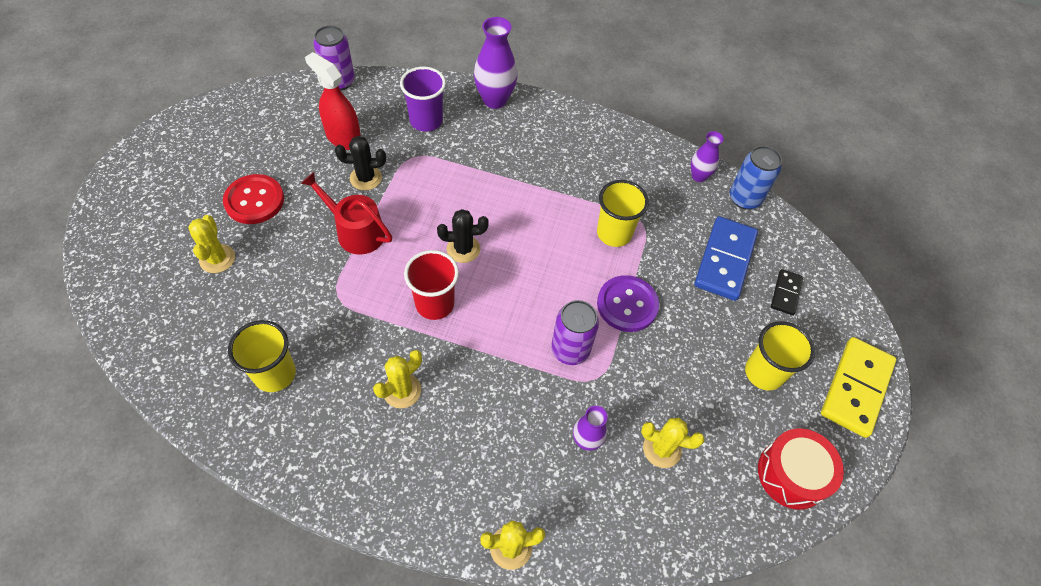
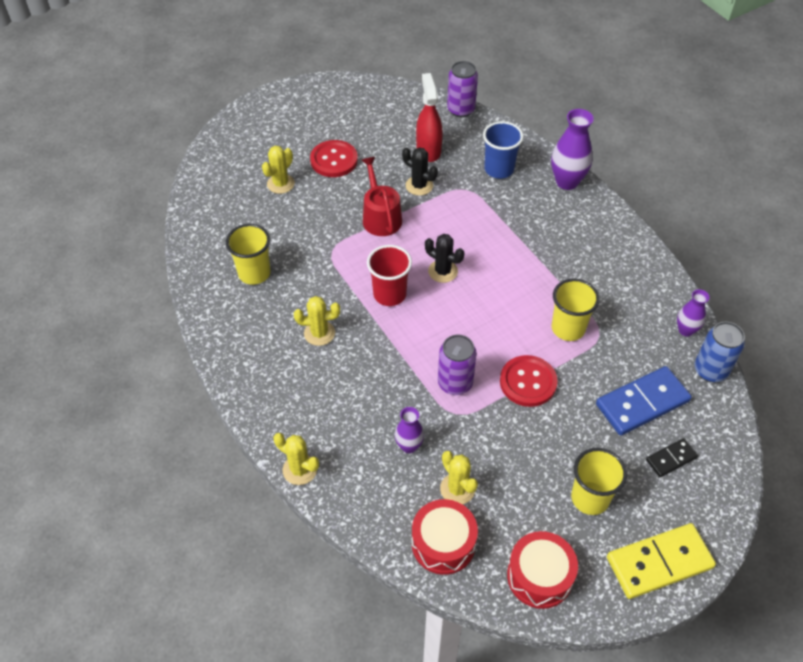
camera: 45 degrees right, 5 degrees down
(426, 121) = (499, 169): purple cup -> blue cup
(627, 305) = (528, 382): purple button -> red button
(697, 510) = (443, 543): none -> red drum

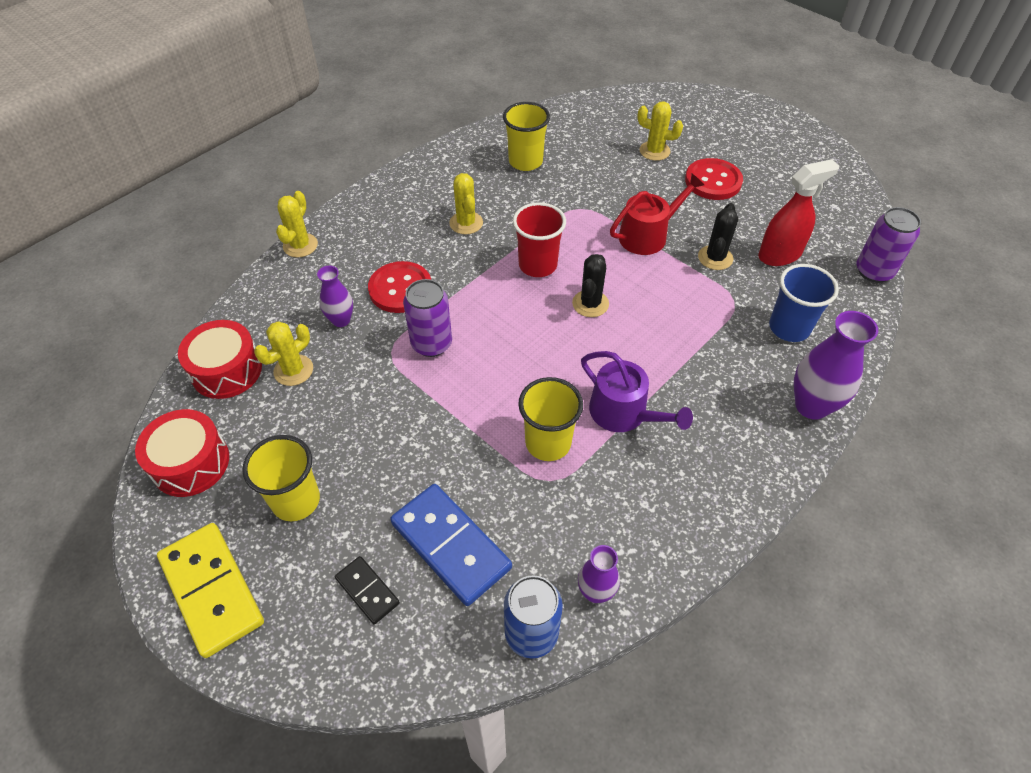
camera: 75 degrees right, 0 degrees up
(528, 382) = (451, 412): red button -> red button (400, 289)
(551, 279) = (624, 413): none -> purple watering can

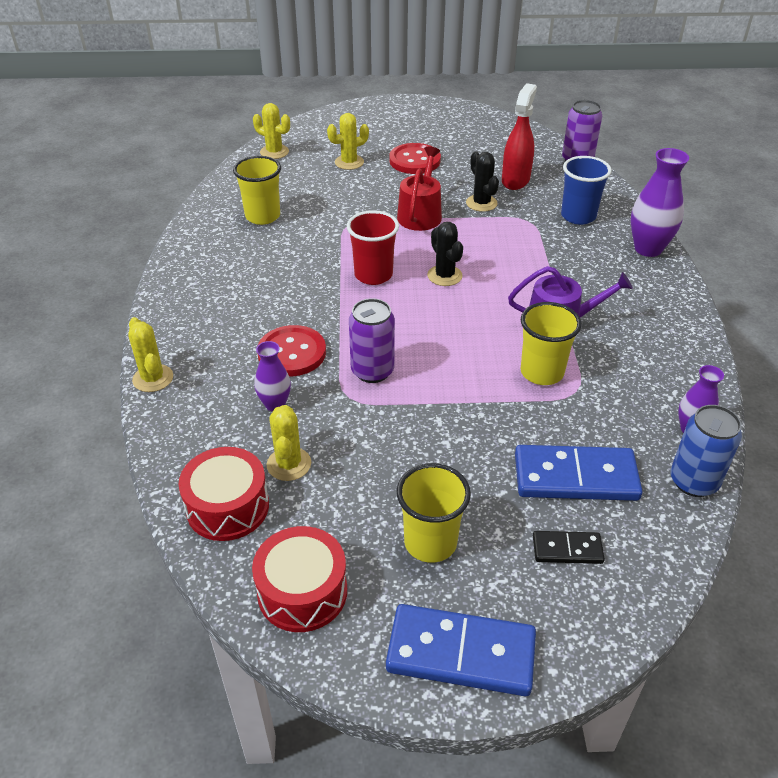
camera: 45 degrees left, 10 degrees down
(211, 590) = (461, 653): yellow domino -> blue domino
(466, 223) = (277, 280): yellow cactus -> yellow cactus (274, 152)

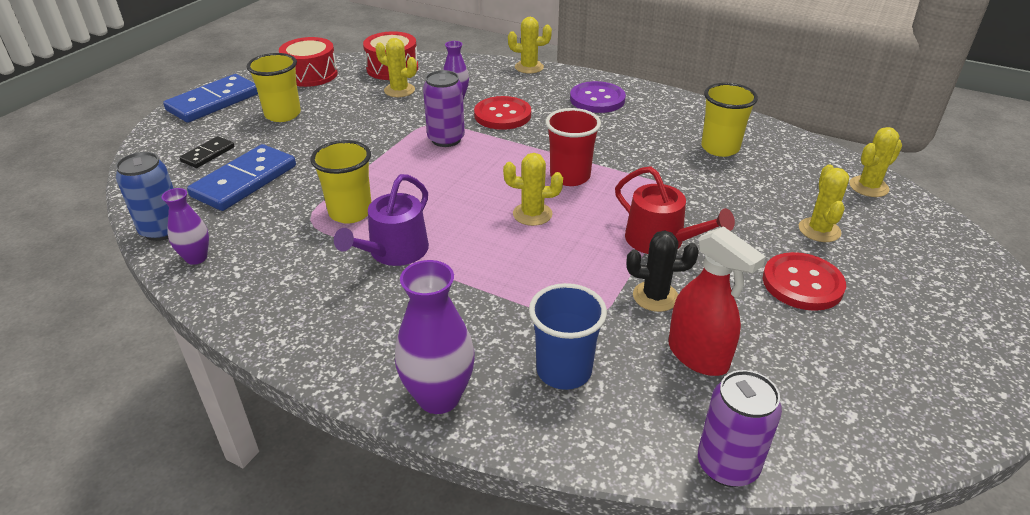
camera: 120 degrees right, 5 degrees down
(211, 302) = (597, 99): none -> purple button
(444, 276) = (532, 214): black cactus -> yellow cactus

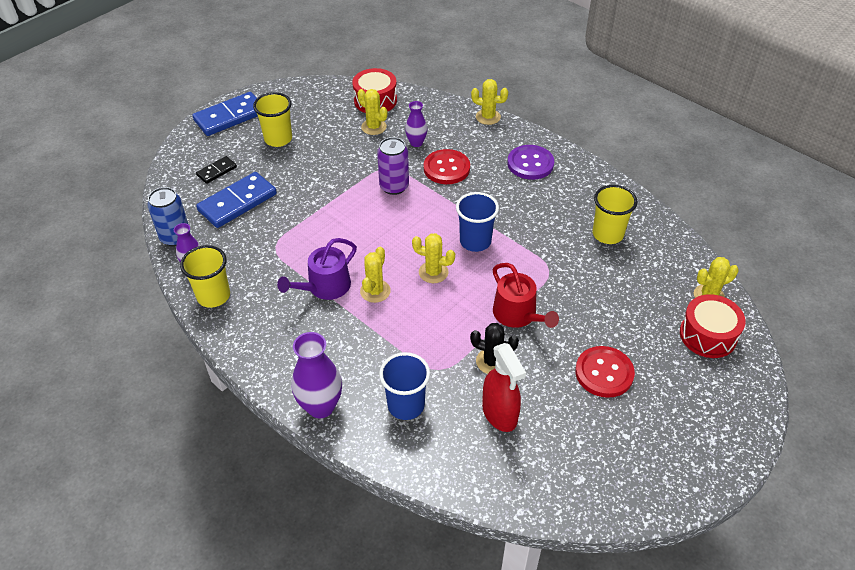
camera: 15 degrees right, 10 degrees up
(311, 74) = (309, 97): red drum -> red drum (708, 335)
(350, 212) = (304, 246): yellow cup -> yellow cup (213, 296)
(570, 176) = (475, 241): red cup -> blue cup
(727, 465) = (481, 493): purple can -> none
(819, 230) = (644, 329): yellow cactus -> yellow cactus (375, 291)

